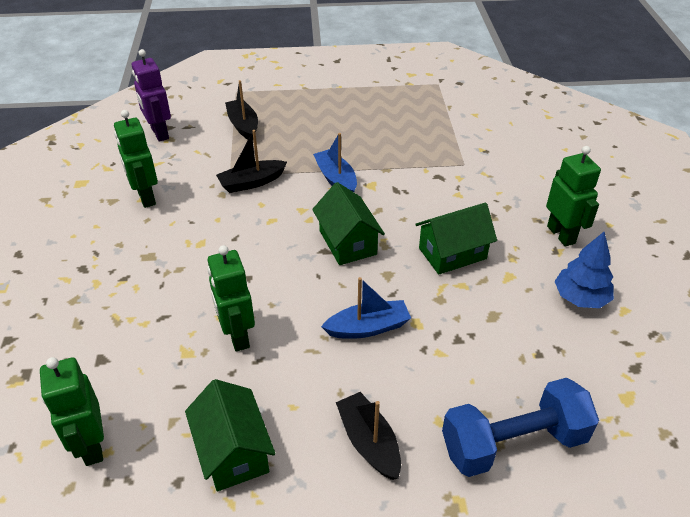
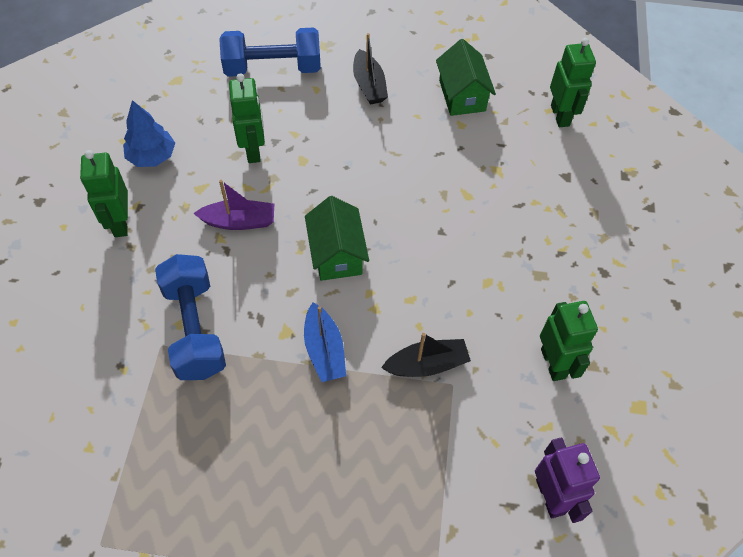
camera: 170 degrees left, 15 degrees up
(237, 336) = (455, 176): green robot -> green robot (253, 150)
(243, 125) = (428, 490): black boat -> none
(368, 328) = (344, 163): blue boat -> none
(444, 176) = (194, 329): none -> blue dumbbell
(452, 253) = (239, 221): green house -> purple boat

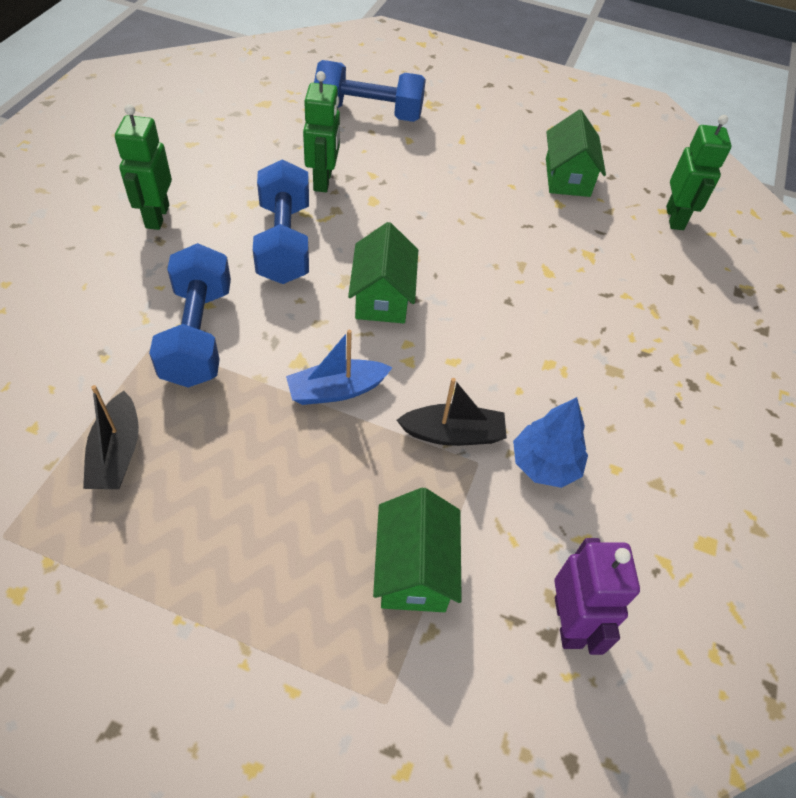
camera: 10 degrees right, 5 degrees down
(152, 156) = (214, 164): blue tree -> blue tree (545, 464)
(239, 221) = (284, 242): purple boat -> blue dumbbell
(324, 350) = (337, 390): blue boat -> blue boat turned 75 degrees clockwise
(369, 85) = (467, 147): black boat -> black boat (117, 453)
(426, 486) = (414, 569): none -> green house
(553, 363) = (608, 469): green robot -> none

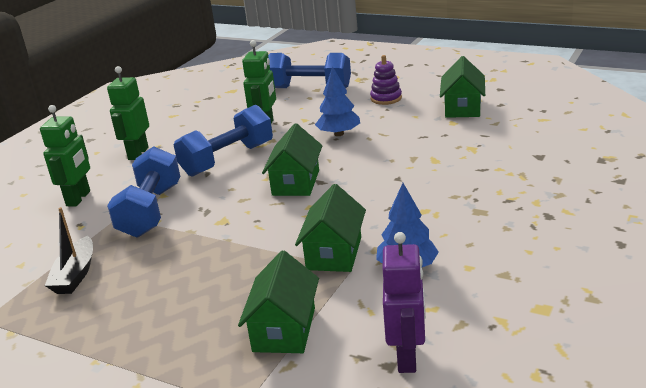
camera: 15 degrees right, 25 degrees down
(284, 242) = (228, 159): blue dumbbell -> blue dumbbell turned 45 degrees clockwise
(337, 390) = (247, 234): blue boat -> none
(422, 208) = (339, 134): none -> blue tree
(453, 434) = (334, 253): black boat -> green house
(470, 147) = (386, 98): none -> purple stacking toy
(675, 218) = (551, 122): green robot -> green robot (79, 198)

